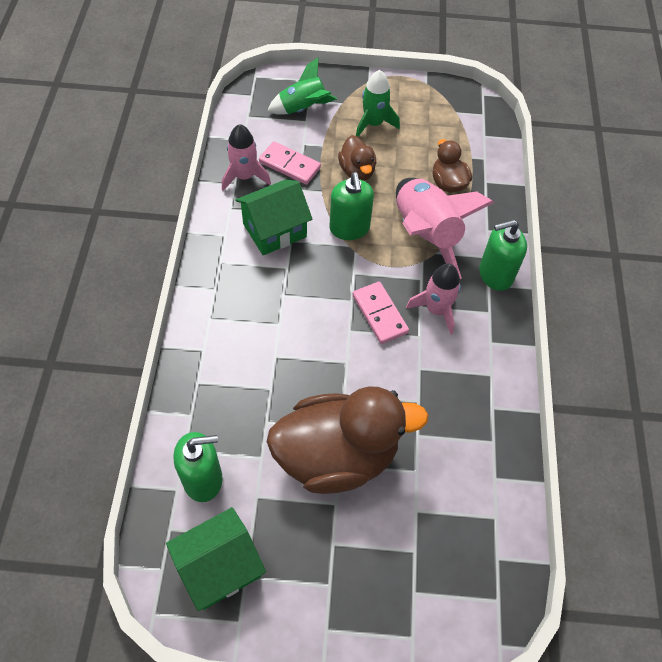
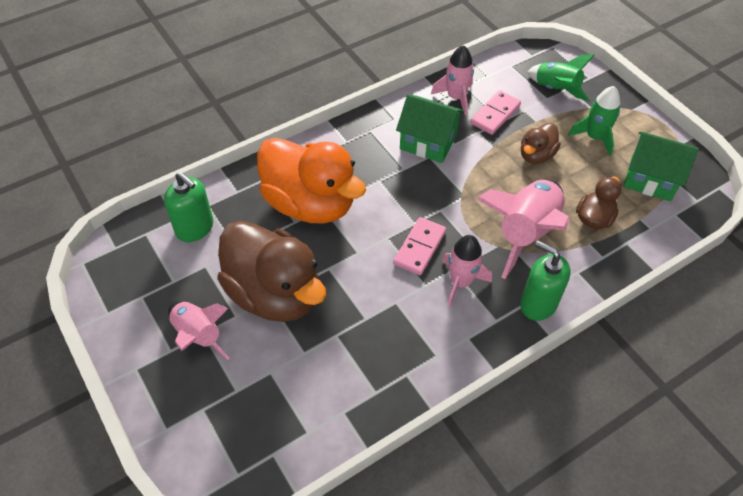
camera: 55 degrees right, 5 degrees down
(220, 567) = (138, 277): green house -> green house (650, 179)
(261, 363) = (310, 204): none -> orange duck
(290, 165) = (495, 114): pink domino -> pink domino turned 45 degrees clockwise
(332, 550) = (198, 335): none -> pink rocket
(349, 228) = (477, 183): green soap dispenser -> none

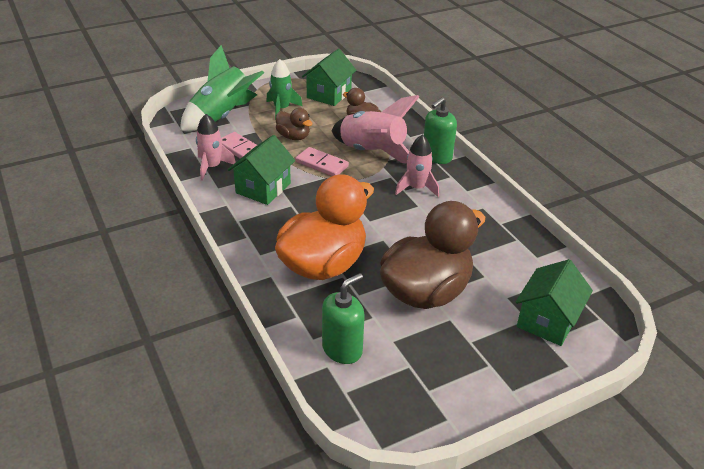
camera: 85 degrees left, 15 degrees down
(198, 335) = (472, 345): pink rocket -> none
(233, 413) = (547, 320): none -> green house
(419, 247) = (381, 205): pink domino -> pink domino (321, 164)
(556, 89) = (222, 117): green rocket -> green rocket, size x1.63

